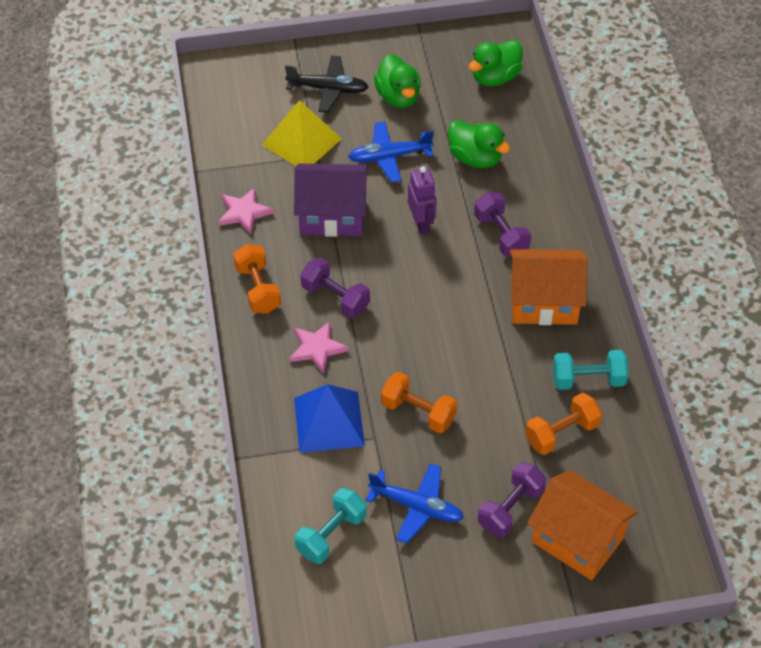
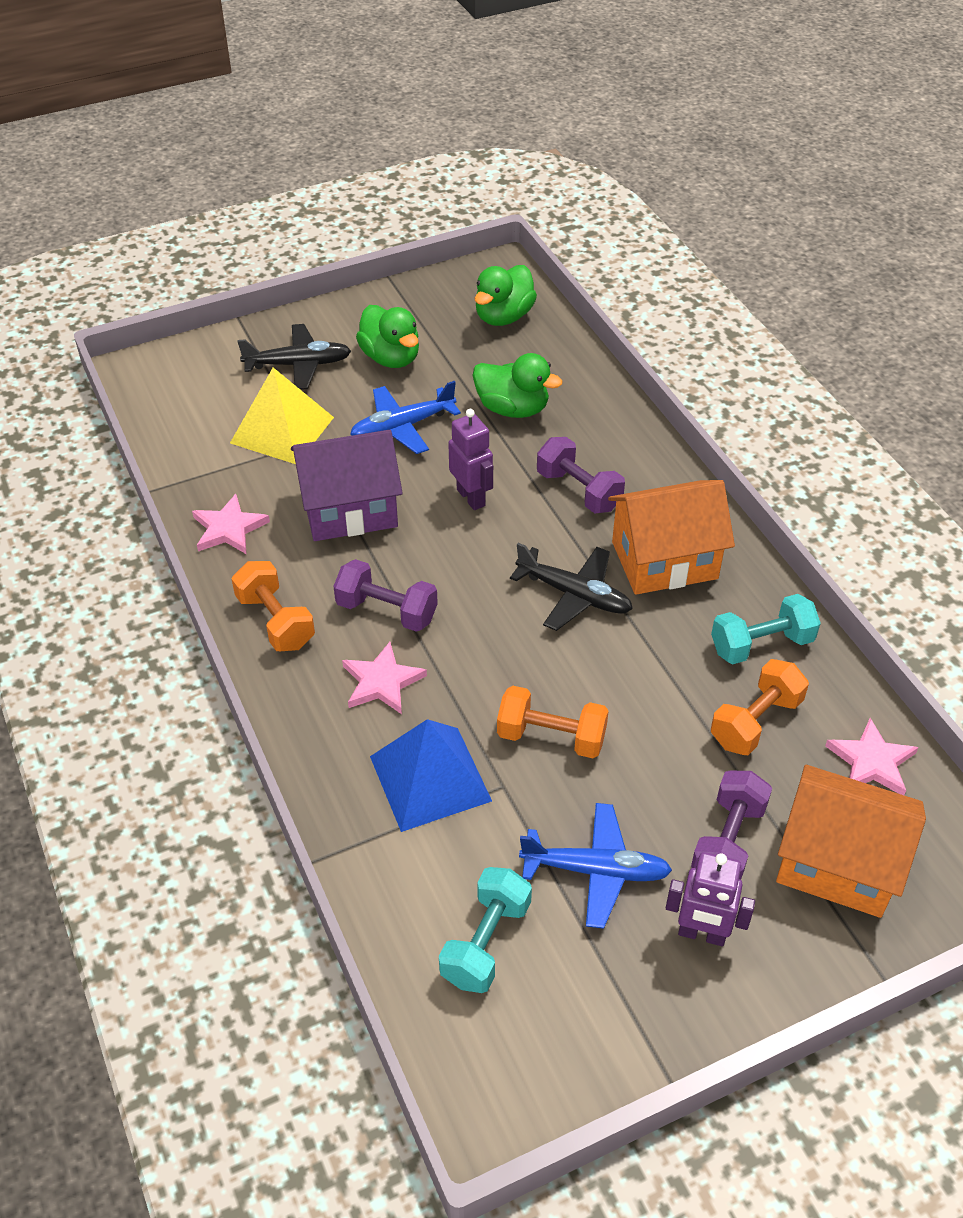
camera: 15 degrees left, 5 degrees down
(469, 314) = (574, 595): none -> black plane
(470, 562) = (701, 934): none -> purple robot
(630, 478) = (871, 762): none -> pink star

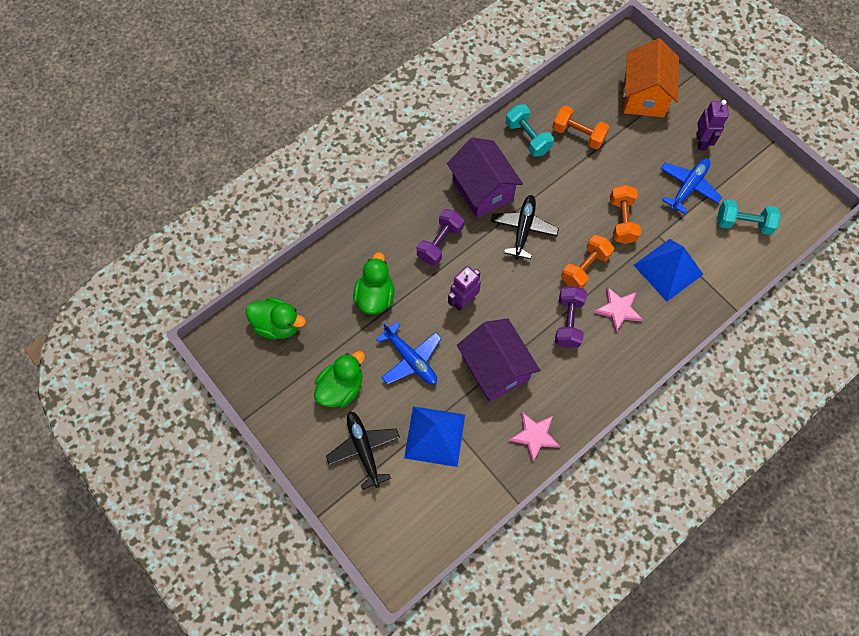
camera: 105 degrees left, 20 degrees up
(276, 621) = (597, 380): orange dumbbell -> orange dumbbell (584, 268)
(282, 430) = (435, 436): yellow pyramid -> blue pyramid
(596, 871) = (688, 187): blue plane -> blue plane turned 45 degrees clockwise
(664, 560) = (482, 190): orange house -> purple house
(728, 842) = (650, 137): purple dumbbell -> none
(871, 762) = (583, 87): pink star -> none

